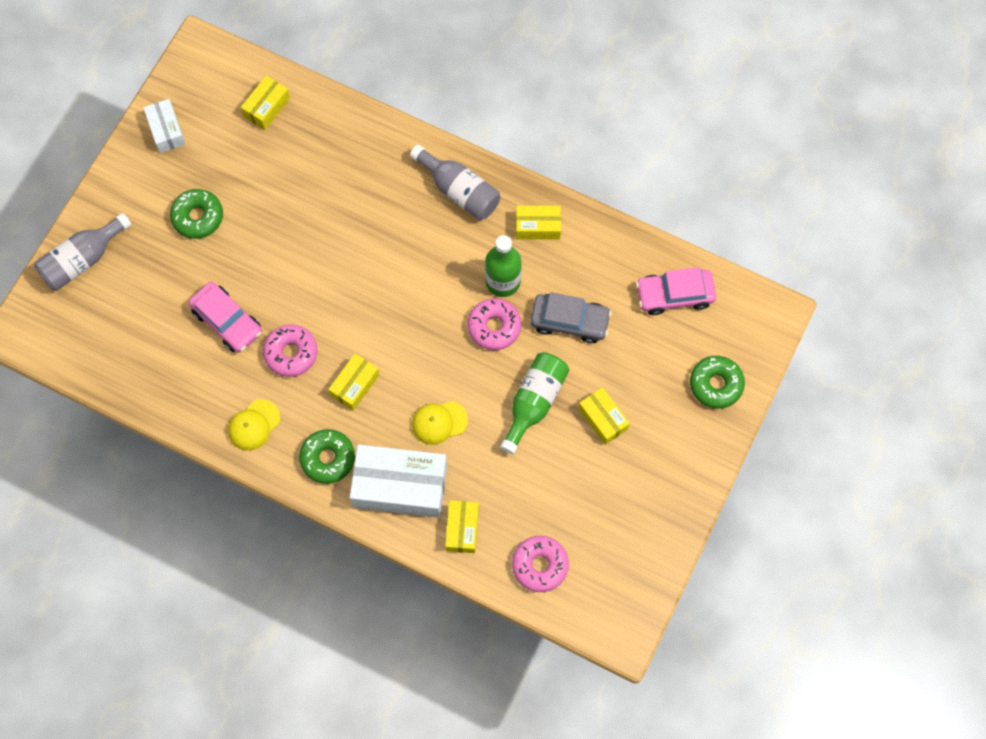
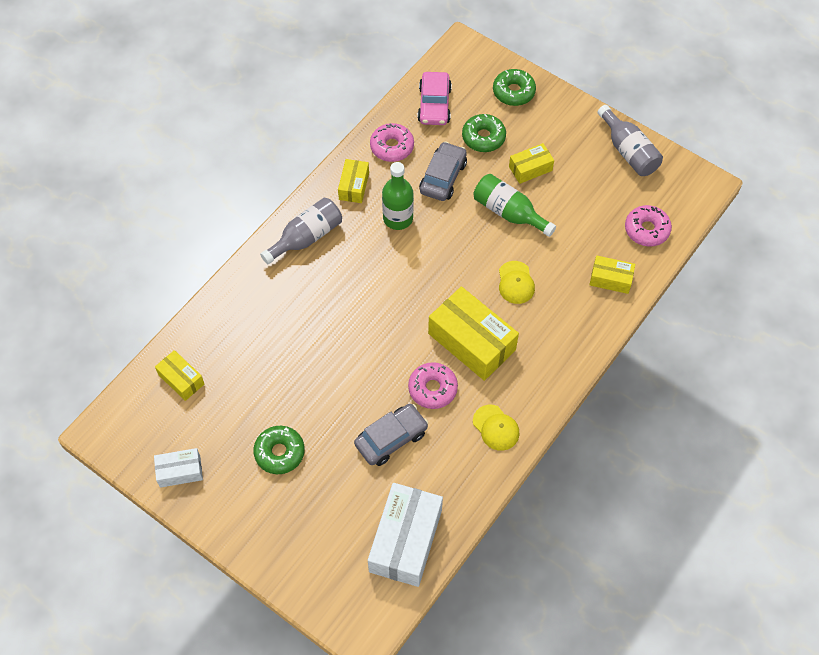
camera: 80 degrees left, 10 degrees down
(83, 260) = (300, 564): grey bottle -> grey bottle (628, 151)
(227, 321) = (391, 438): pink car -> grey car
(328, 458) = (536, 371): green donut -> green donut (483, 137)
(355, 385) = (471, 342): yellow box -> yellow box, size x1.88
(400, 486) = (568, 319): white box -> white box (405, 540)
(494, 327) = (437, 230): pink donut -> pink donut (392, 147)

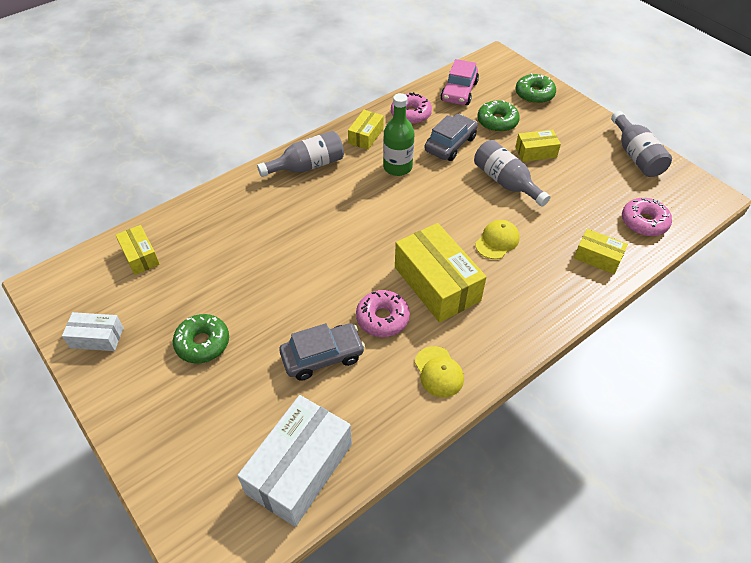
camera: 15 degrees right, 10 degrees down
(509, 212) = (506, 182): green bottle -> grey bottle
(516, 282) = (497, 241): yellow cap -> yellow cap turned 150 degrees counterclockwise

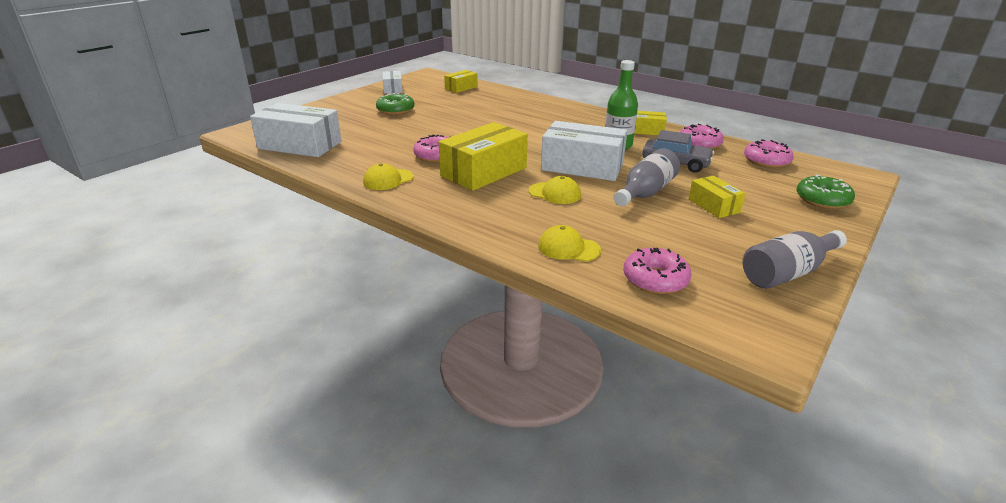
camera: 75 degrees right, 20 degrees down
(307, 166) = (586, 116): grey bottle -> none
(322, 356) = (393, 141): grey car -> none
(442, 206) = (582, 166): none -> white box
(459, 91) = (766, 161): pink car -> pink donut
(497, 122) = (741, 182): green donut -> none
(597, 257) = (568, 248): yellow box -> yellow cap

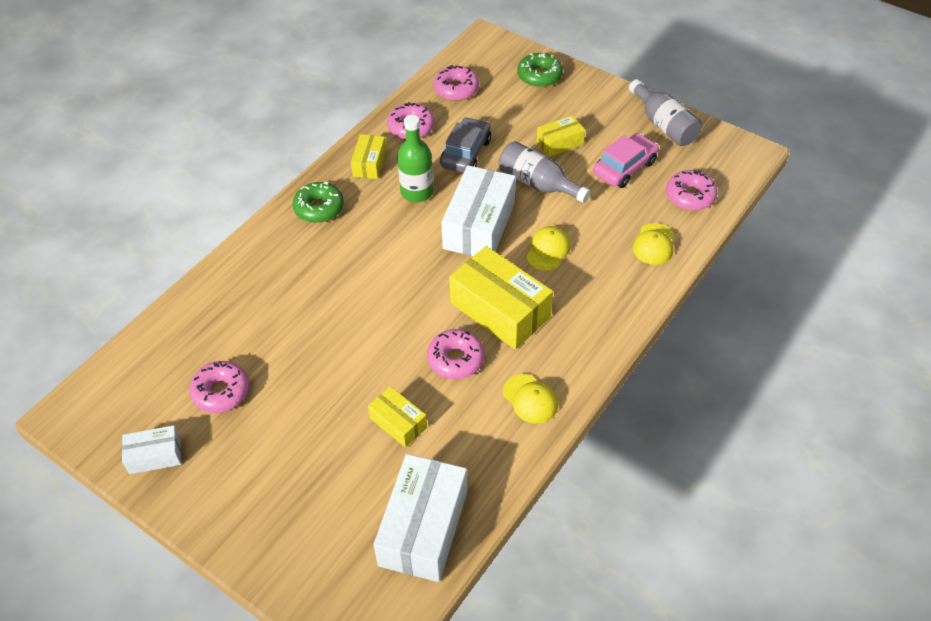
camera: 90 degrees left, 20 degrees up
(395, 110) = (275, 432): green donut -> green donut (319, 208)
(431, 99) = (221, 392): none -> pink donut
(461, 88) = (165, 357): yellow box -> yellow box (398, 423)
(690, 240) = (625, 168): none -> pink car

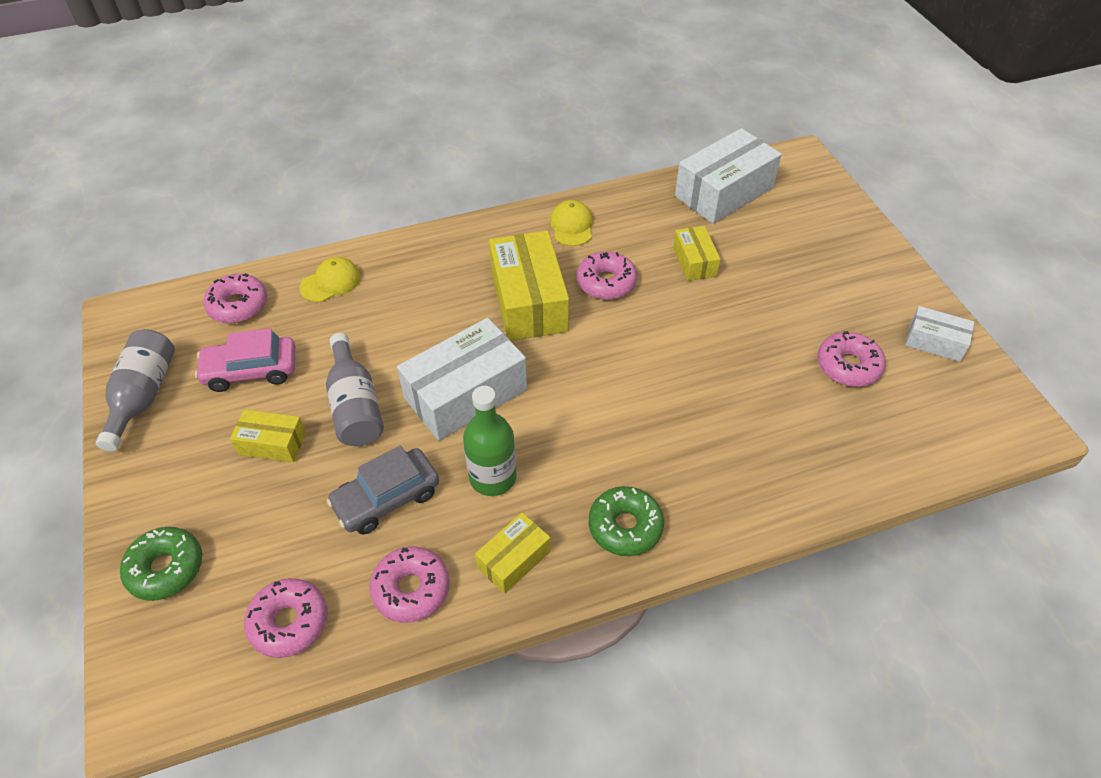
camera: 145 degrees left, 0 degrees up
(548, 250) = (428, 330): yellow cap -> none

